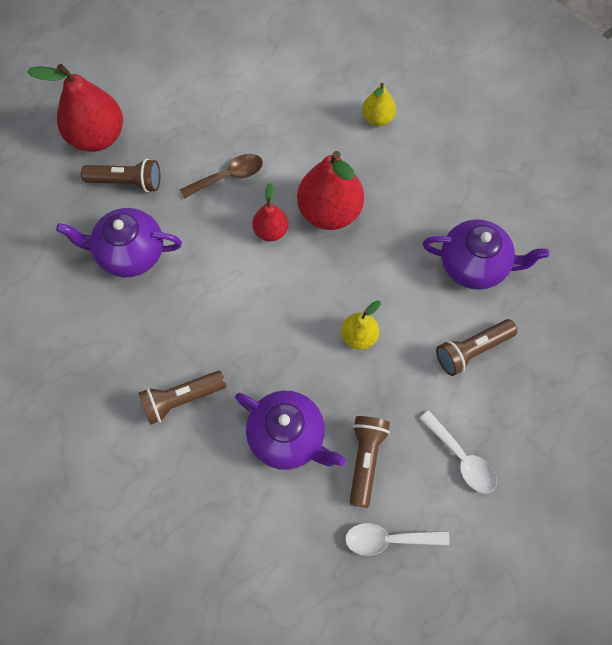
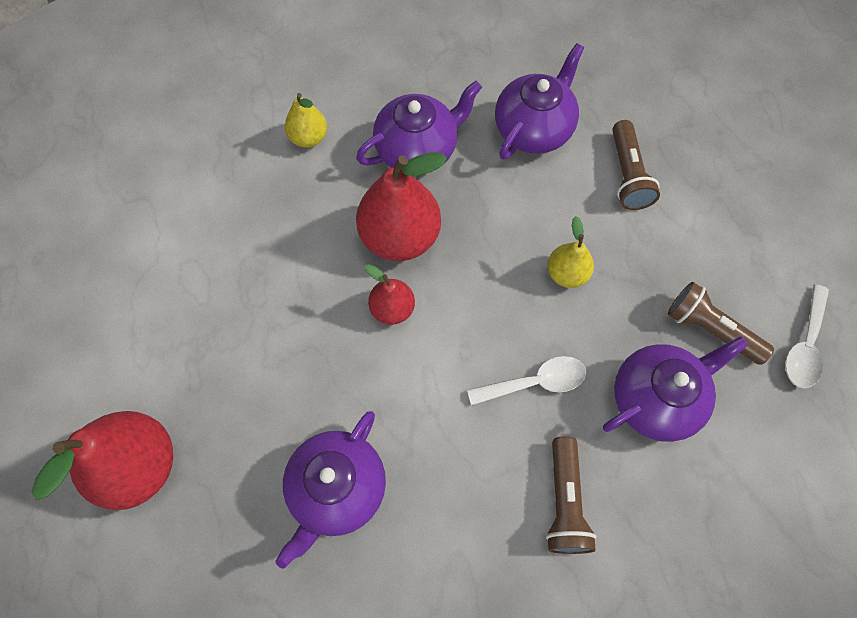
camera: 65 degrees left, 0 degrees up
(127, 182) = (231, 452): brown flashlight -> none
(228, 176) = (293, 325): brown spoon -> none
(408, 192) = (417, 149): none -> purple teapot
(461, 458) = (740, 238): white spoon -> white spoon (535, 382)

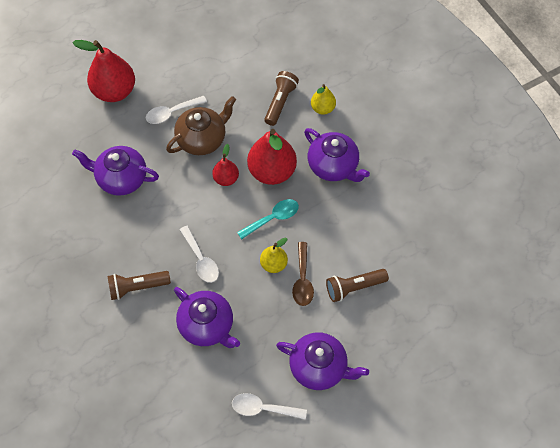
camera: 75 degrees right, 5 degrees down
(228, 370) = (171, 113): none -> white spoon
(302, 330) = (202, 139): none -> brown teapot
(485, 255) = (273, 218): none -> turquoise spoon
(533, 129) = (370, 226): purple teapot -> purple teapot (319, 367)
(602, 239) = (302, 280): none -> brown spoon
(710, 329) = (259, 351): brown flashlight -> brown flashlight (280, 102)

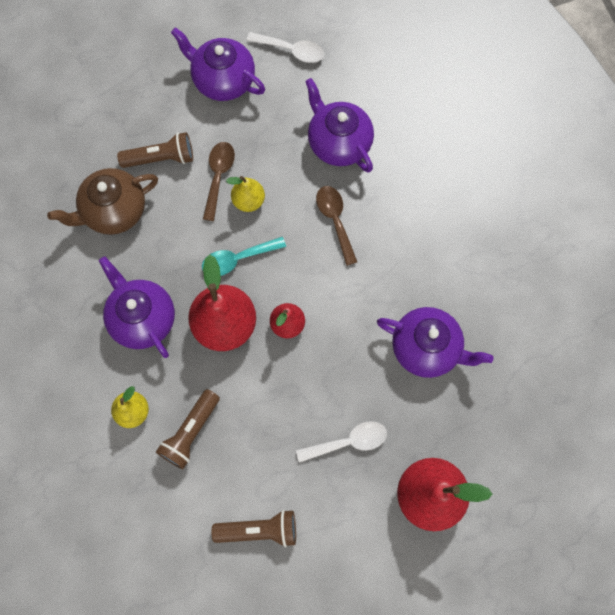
camera: 170 degrees left, 10 degrees up
(137, 287) = (415, 200): brown flashlight -> brown flashlight (259, 530)
(201, 260) = (335, 220): white spoon -> brown spoon
(202, 139) = (310, 390): brown teapot -> brown teapot (114, 211)

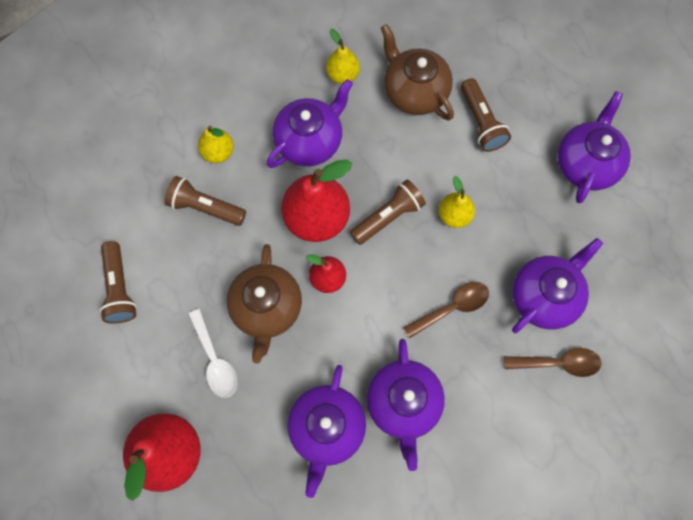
camera: 80 degrees right, 0 degrees up
(77, 275) = (342, 75): none -> yellow pear
(218, 177) = (474, 181): brown spoon -> brown spoon (558, 363)
(237, 259) = (388, 217): turquoise spoon -> brown flashlight
(291, 50) = (643, 226): white spoon -> none
(306, 385) = (267, 308): none -> brown teapot
(414, 278) = (403, 403): none -> purple teapot

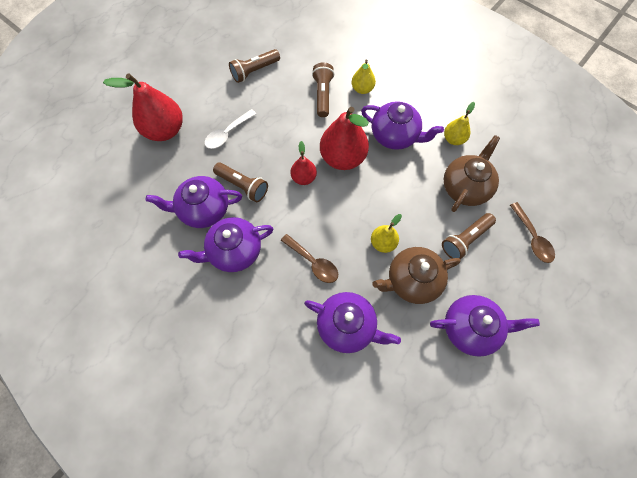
camera: 70 degrees right, 5 degrees down
(267, 308) = (270, 150): brown teapot -> brown teapot (412, 280)
(388, 217) = (363, 200): brown flashlight -> brown flashlight (243, 186)
(558, 363) = (299, 351): brown spoon -> brown spoon (532, 238)

